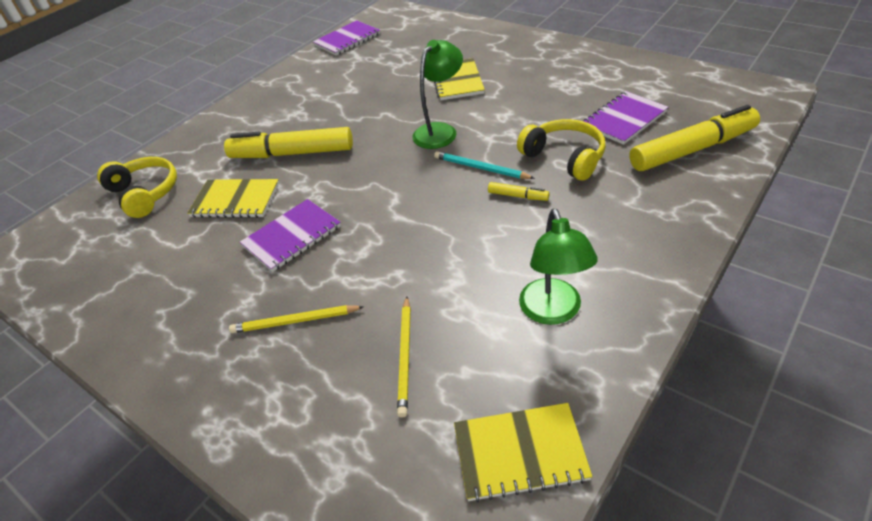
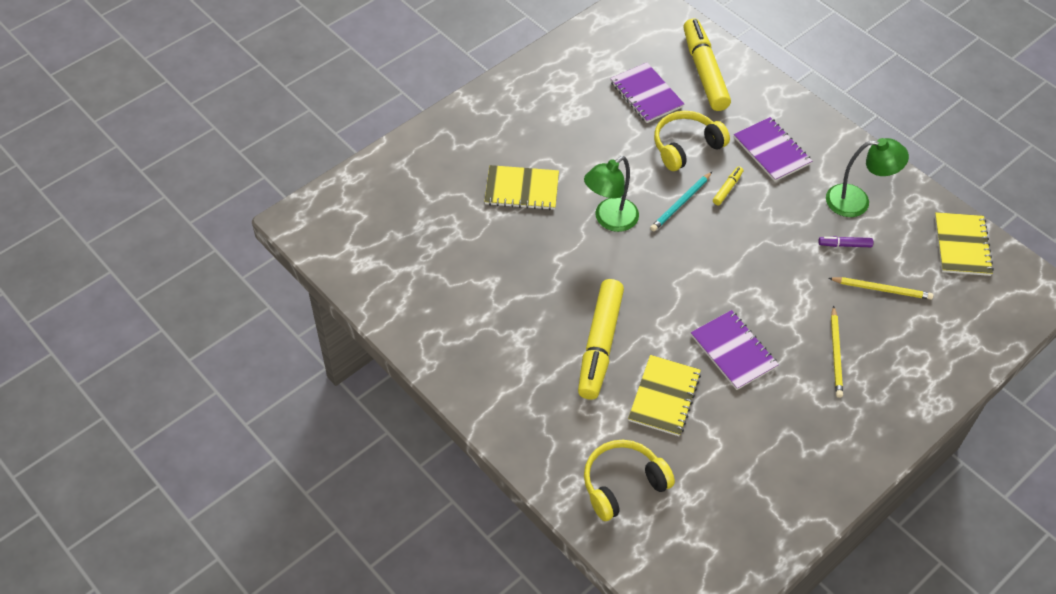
camera: 85 degrees left, 10 degrees up
(347, 40) = (361, 273): purple notebook -> purple notebook (771, 151)
(440, 131) = (609, 220): green lamp -> green lamp turned 90 degrees counterclockwise
(470, 308) = (844, 245): none -> purple marker

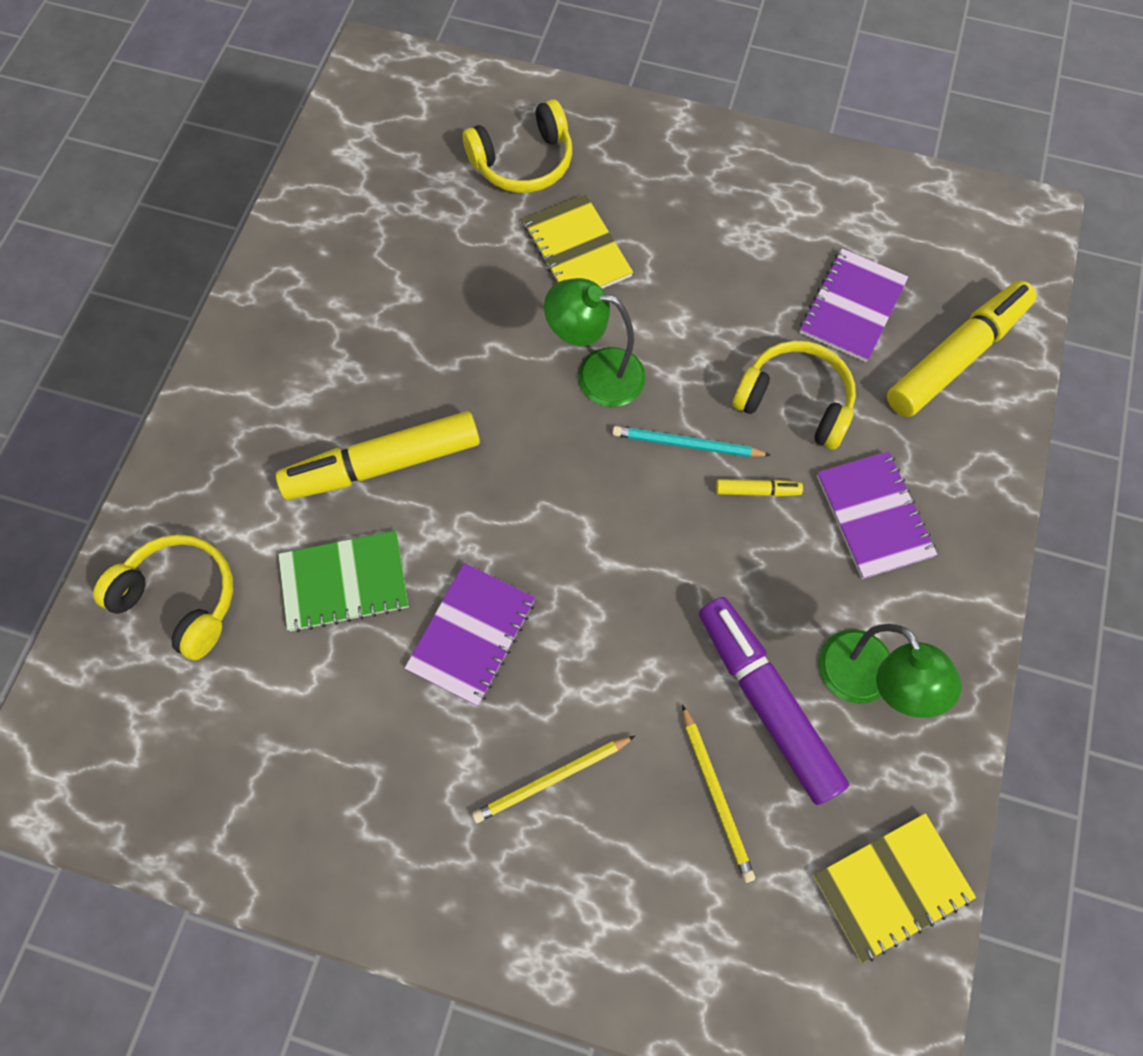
camera: 60 degrees right, 15 degrees up
(440, 184) = (523, 162): none -> yellow headphones
(664, 397) = (344, 582): yellow notebook -> green notebook
(771, 151) = (873, 516): purple notebook -> purple notebook turned 45 degrees counterclockwise
(844, 245) = (766, 701): purple marker -> purple marker, size x2.37

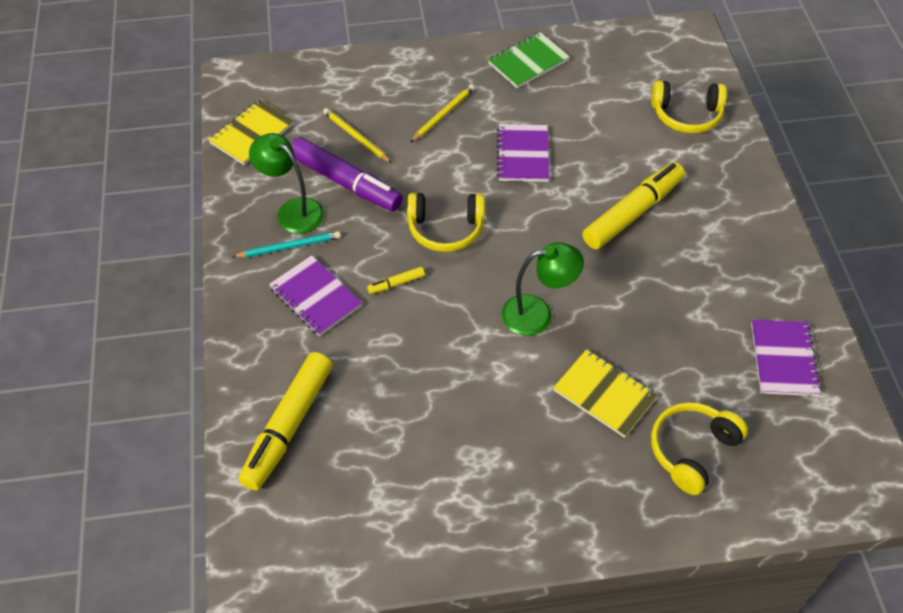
camera: 155 degrees right, 15 degrees down
(344, 582) = (608, 152): green notebook -> green notebook (528, 62)
(687, 444) = (454, 293): turquoise pencil -> turquoise pencil (289, 247)
(795, 401) = (394, 348): yellow headphones -> yellow headphones (445, 229)
(852, 307) = (378, 434): purple notebook -> purple notebook (783, 359)

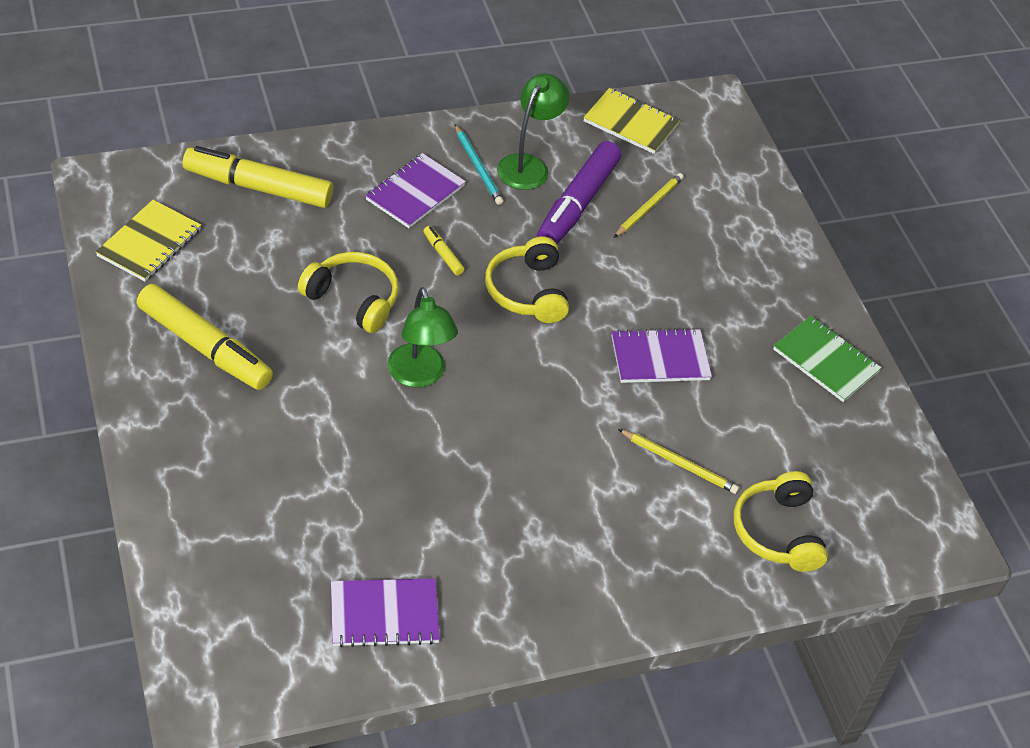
camera: 75 degrees right, 5 degrees down
(443, 115) = (706, 281): yellow pencil -> yellow pencil (679, 463)
(604, 394) = (316, 436): yellow notebook -> yellow notebook (149, 243)
(633, 213) = (589, 467): yellow marker -> yellow marker (204, 347)
(692, 450) = (250, 514): yellow headphones -> yellow headphones (353, 299)

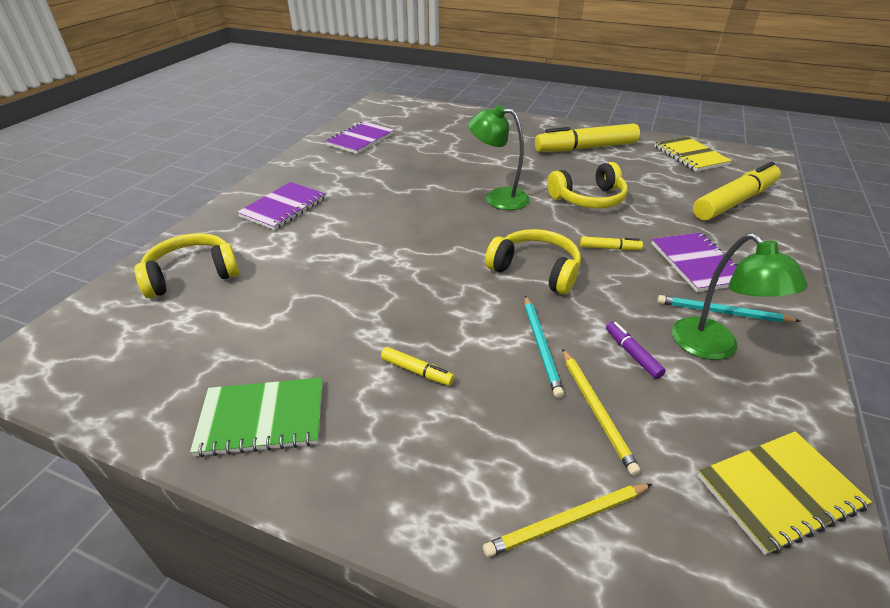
camera: 135 degrees right, 10 degrees down
(577, 204) = (632, 354): purple marker -> purple marker, size x0.42
(618, 253) = (541, 346): none -> turquoise pencil
(660, 358) = (397, 304): purple notebook -> purple notebook (283, 207)
(679, 463) = (302, 261): yellow pencil -> yellow pencil (568, 521)
(710, 307) = (417, 371): none -> yellow marker
(777, 532) = (192, 275): yellow headphones -> yellow headphones turned 60 degrees counterclockwise

